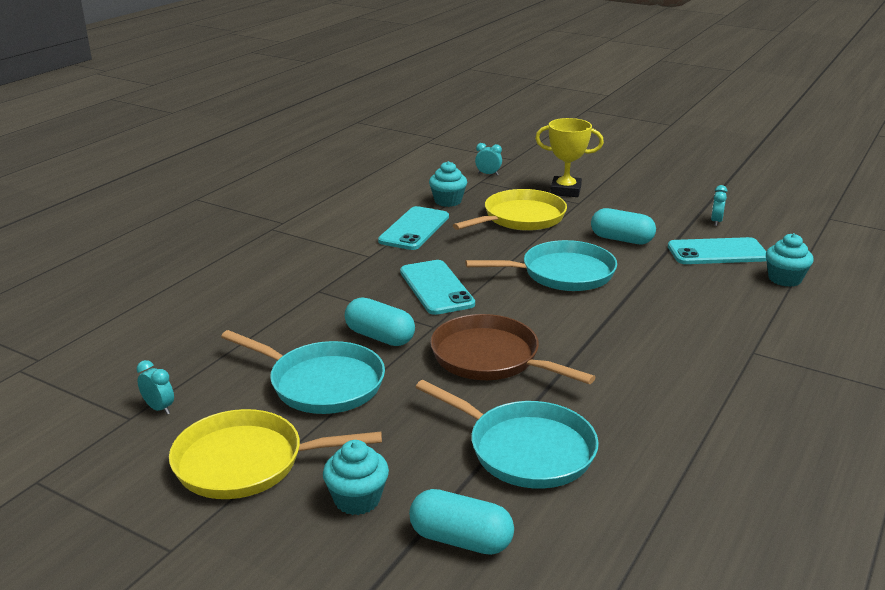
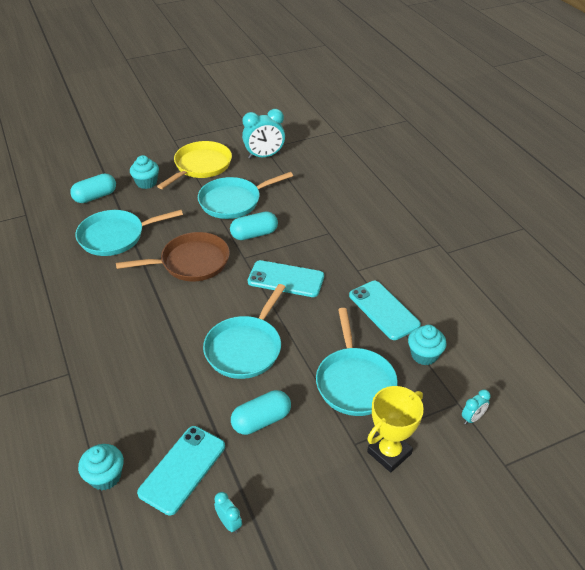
camera: 125 degrees right, 15 degrees up
(159, 408) = (264, 156): turquoise clock -> turquoise clock, size x2.04
(521, 218) = (355, 382): yellow pan -> turquoise pan

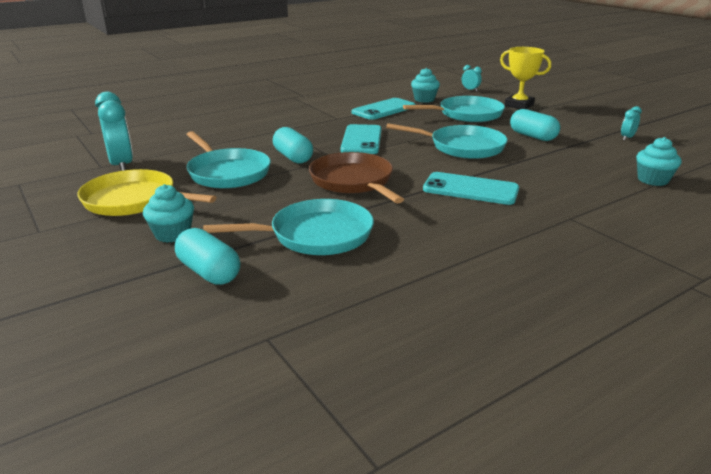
camera: 100 degrees left, 15 degrees down
(115, 236) = (316, 235): turquoise pan -> turquoise pan turned 75 degrees counterclockwise
(182, 469) = (607, 155): turquoise phone -> turquoise phone (470, 189)

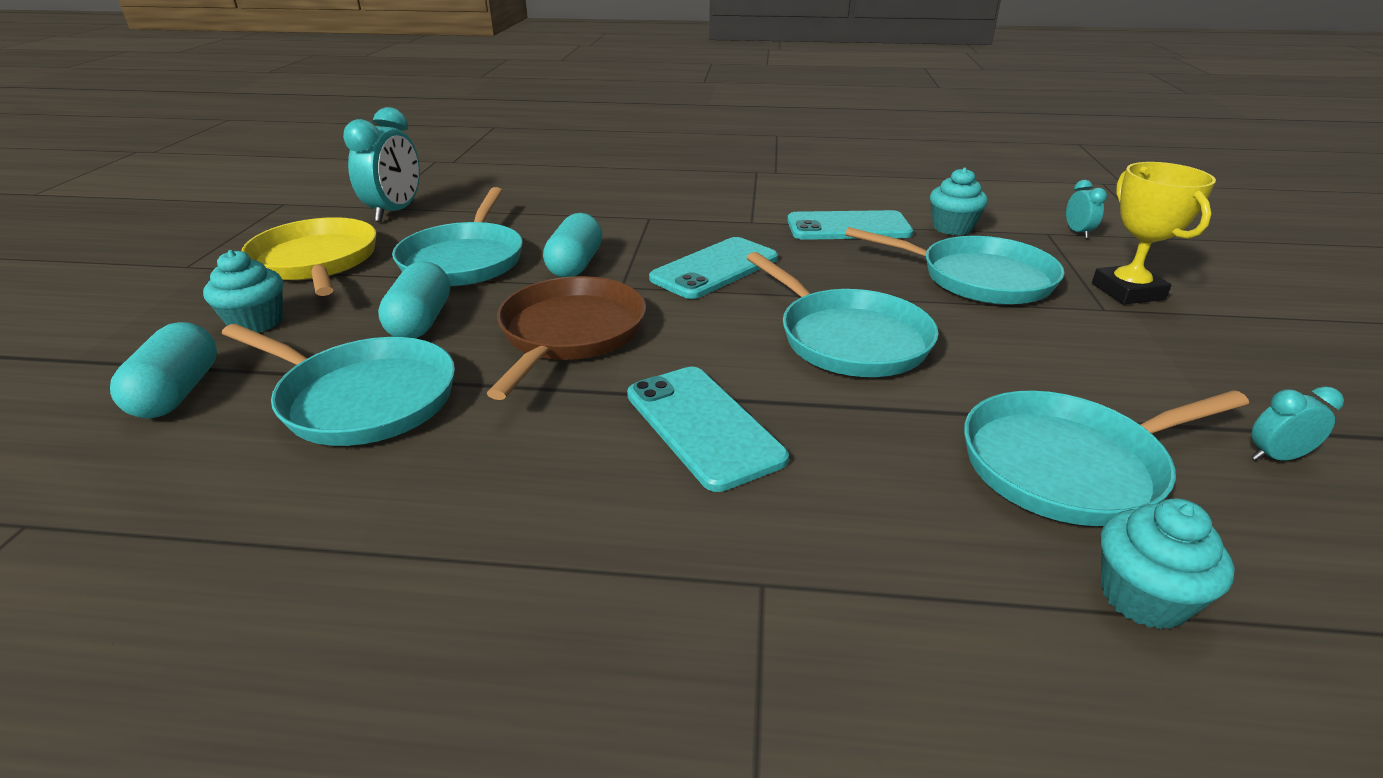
camera: 40 degrees right, 5 degrees up
(532, 136) = (1031, 367): turquoise capsule -> turquoise capsule (421, 321)
(588, 158) = (1068, 466): none -> turquoise pan

